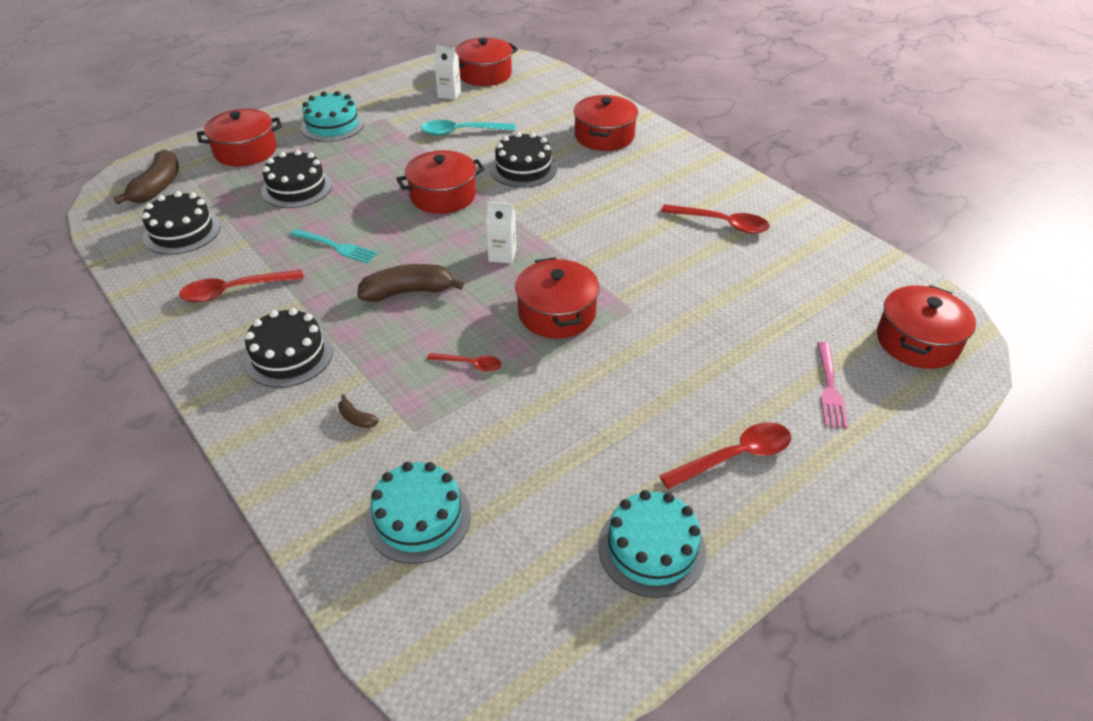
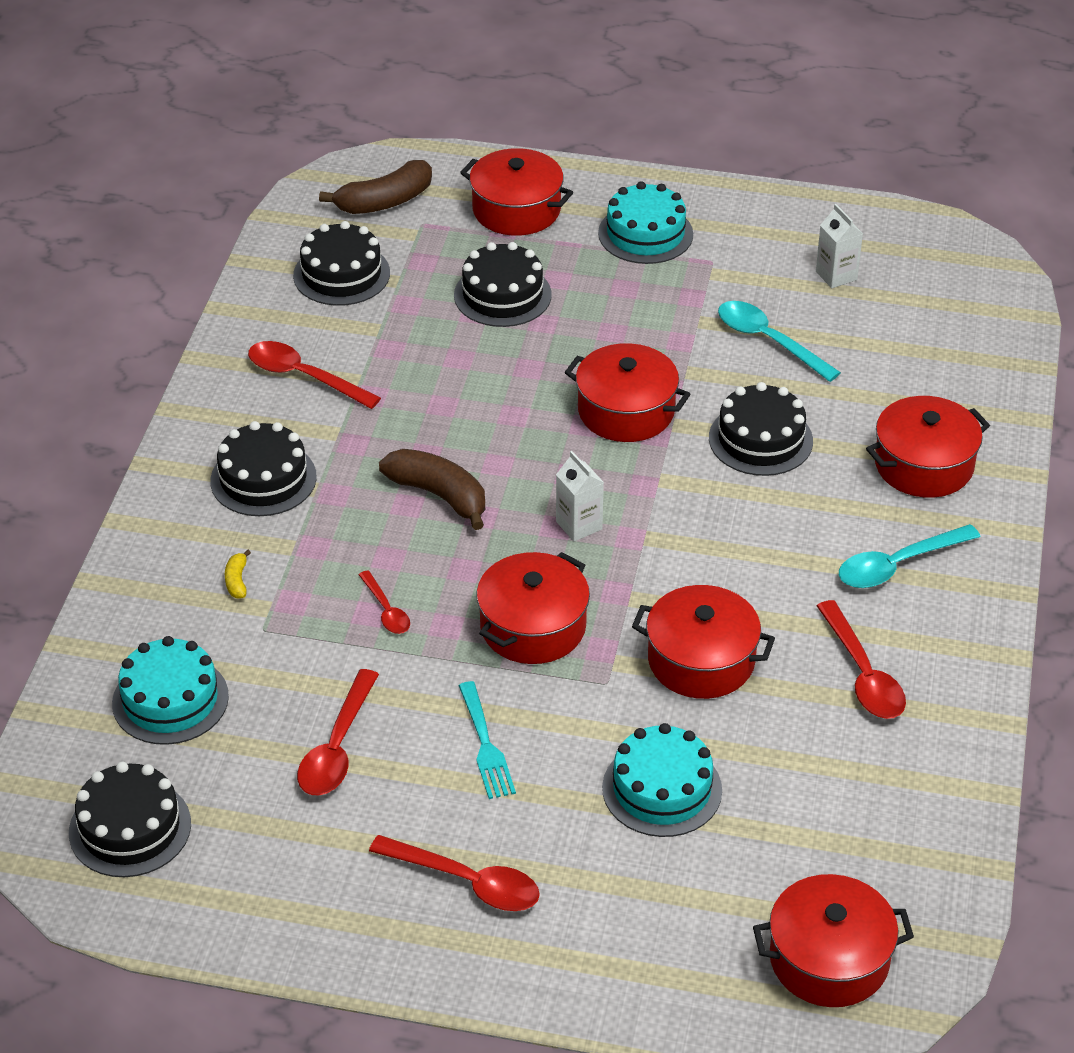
camera: 50 degrees right, 0 degrees up
(337, 247) = (446, 395): turquoise fork -> turquoise fork (486, 745)
(356, 418) = (237, 581): brown banana -> yellow banana
(485, 74) = (925, 273): red pot -> red pot (701, 660)
(514, 618) = (130, 828): none -> black cake
(558, 453) = (337, 747): none -> red spoon
(651, 549) = (288, 879): turquoise cake -> turquoise cake (662, 789)
(660, 176) = (898, 565): none -> turquoise spoon
(830, 388) = (655, 913): pink fork -> none

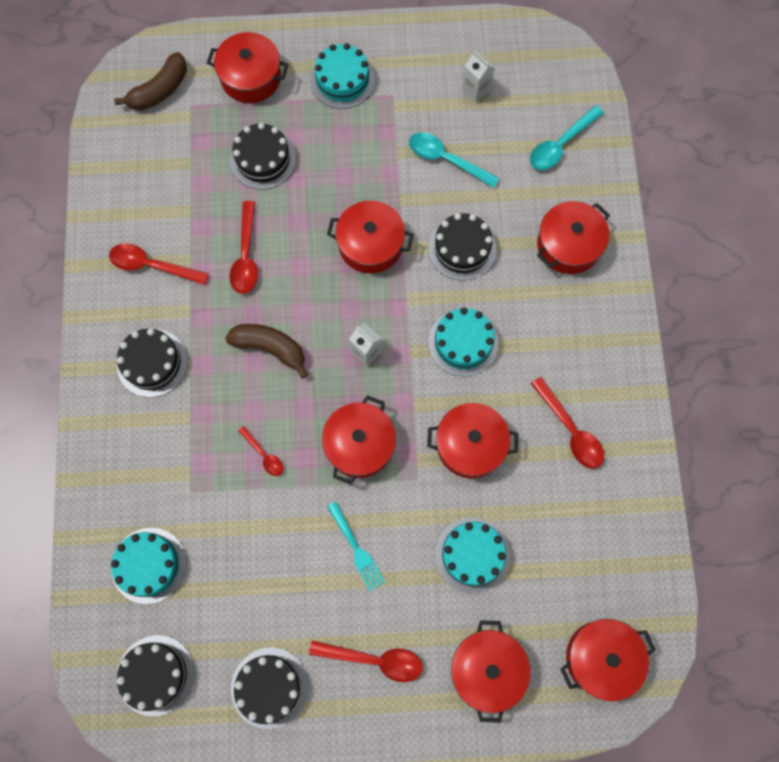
camera: 15 degrees left, 30 degrees up
(237, 581) = (161, 455): yellow banana -> none
(337, 747) = (265, 575): red spoon -> red spoon (246, 256)
(341, 274) = (150, 166): black cake -> black cake (269, 687)
(640, 932) = (487, 669): none -> red pot
(728, 543) = (463, 342): none -> turquoise cake
(898, 565) = (571, 334): turquoise spoon -> turquoise spoon (560, 144)

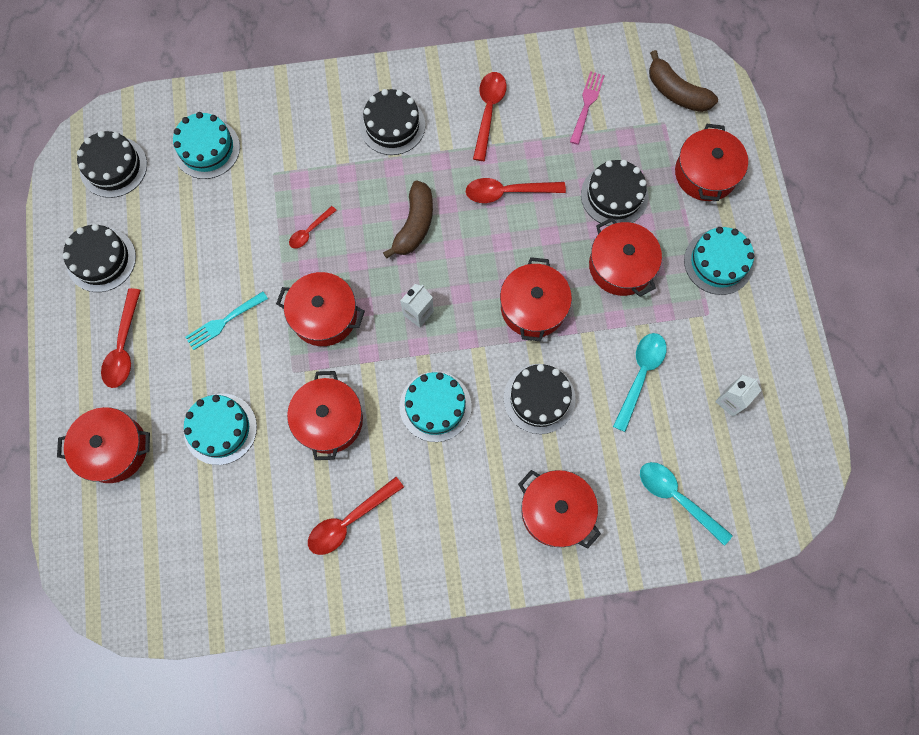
camera: 85 degrees right, 0 degrees up
(159, 172) = (587, 104): none -> pink fork
(601, 658) = (122, 559): red pot -> red pot (621, 266)

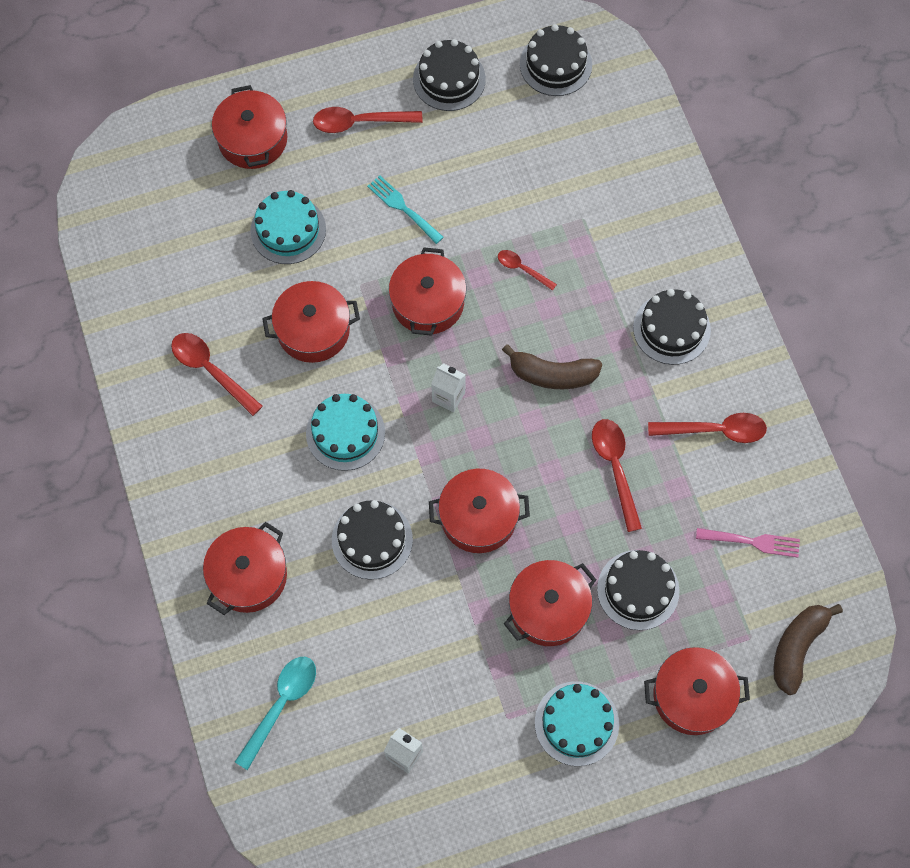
camera: 80 degrees right, 5 degrees down
(206, 148) = (597, 147): turquoise cake -> none
(640, 375) = (418, 647): turquoise spoon -> none

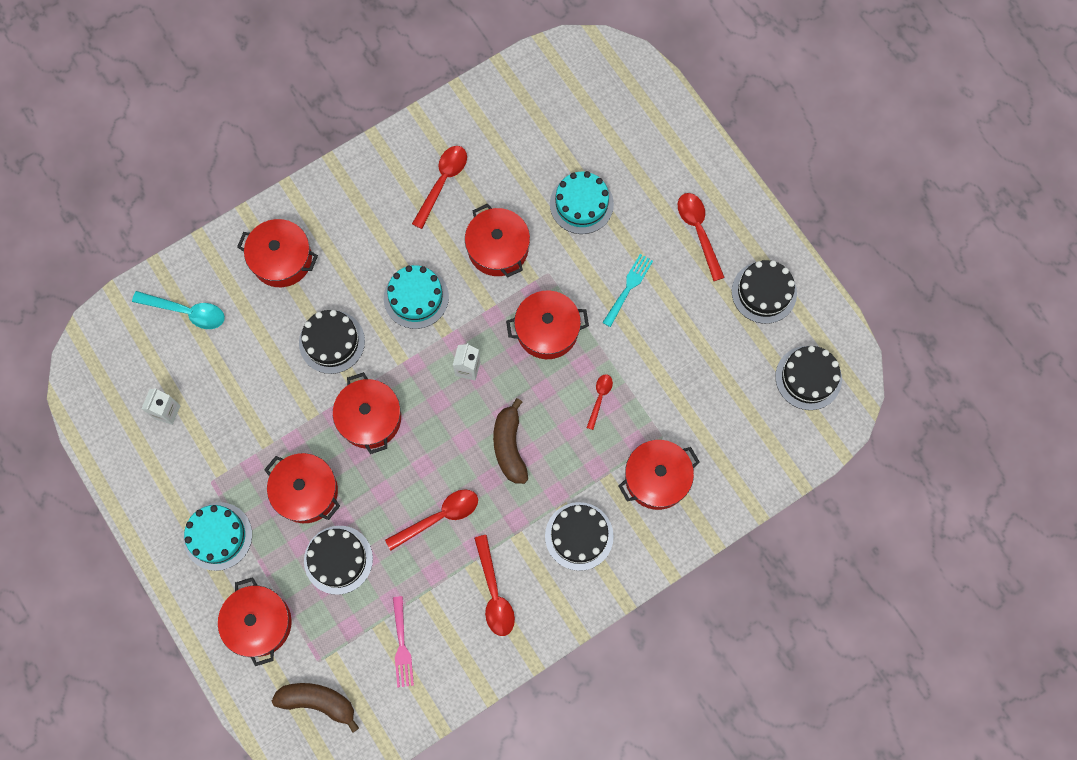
camera: 75 degrees right, 5 degrees up
(253, 139) = (656, 153): red pot -> red pot (656, 478)

